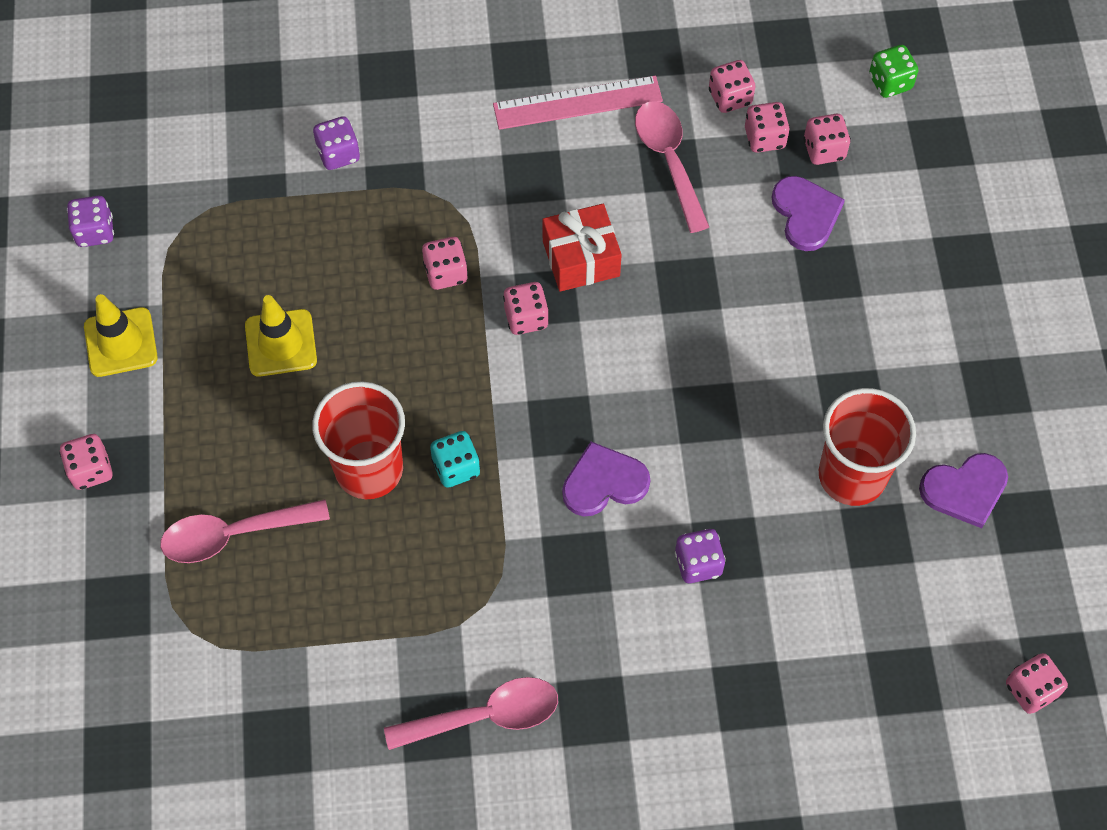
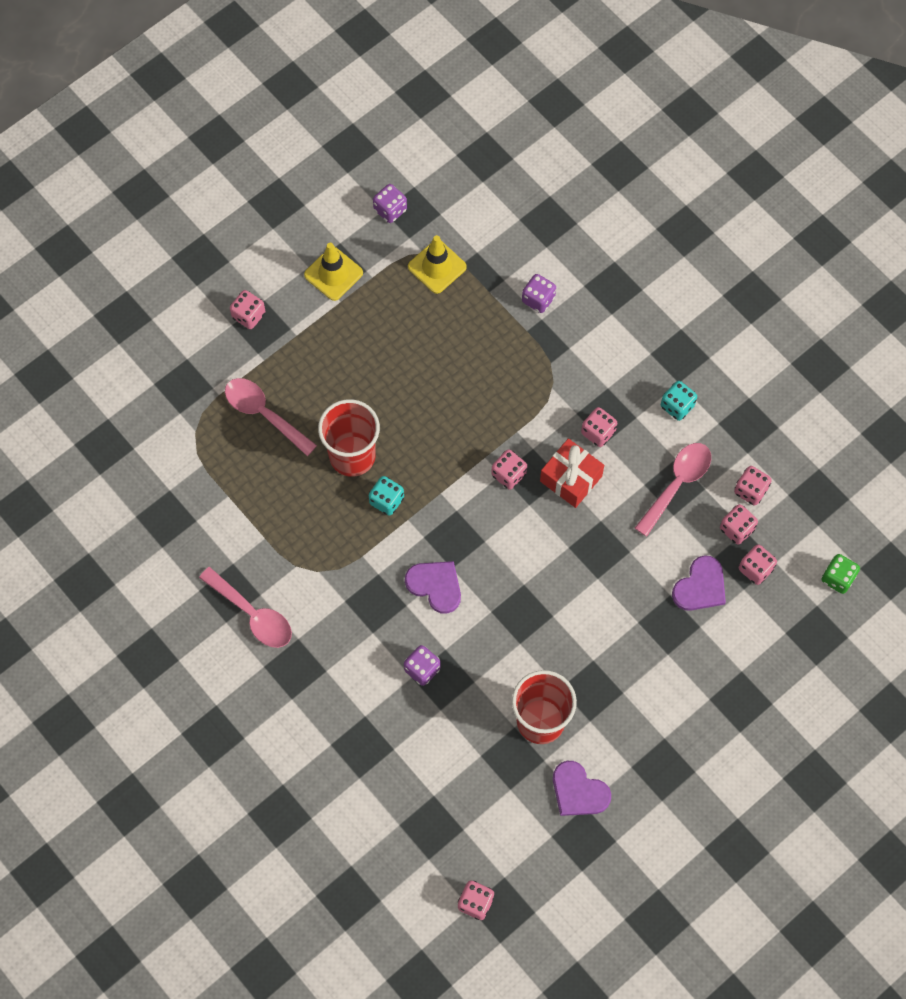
camera: 55 degrees right, 5 degrees up
(281, 343) = (394, 355): yellow traffic cone -> yellow traffic cone (437, 267)
(446, 273) = (504, 411): pink dice -> pink dice (598, 432)
(577, 103) = (677, 406): pink ruler -> turquoise dice

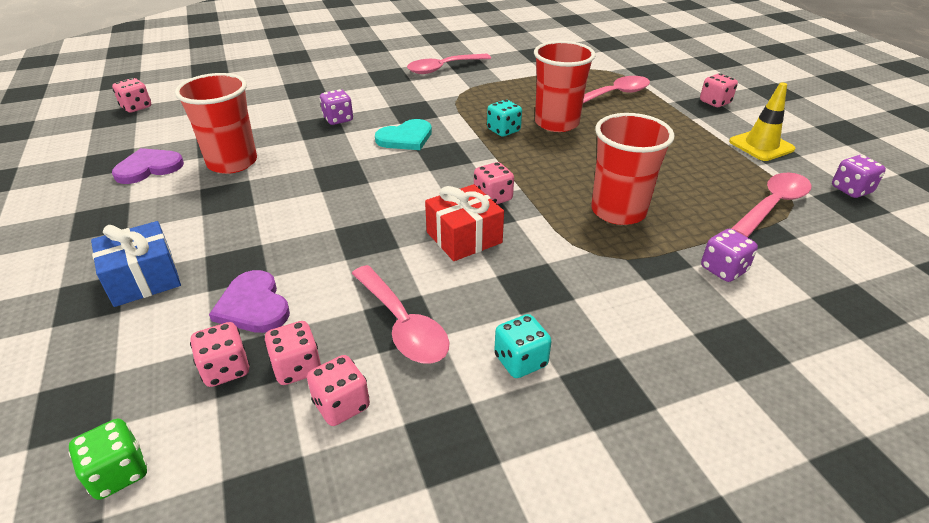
camera: 110 degrees right, 30 degrees down
(435, 585) = (406, 138): purple heart -> turquoise heart
(437, 267) = (773, 205): yellow traffic cone -> pink spoon
(490, 376) = (618, 211): none -> red cup
(598, 432) = (513, 273): pink dice -> none
(708, 679) = (144, 279): none -> blue gift

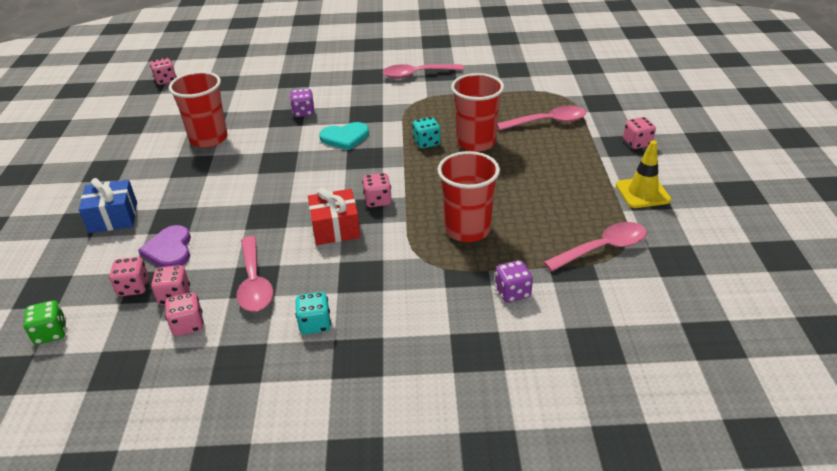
camera: 20 degrees right, 0 degrees up
(148, 168) = (152, 134): purple heart -> none
(851, 190) = (688, 248): purple dice -> none

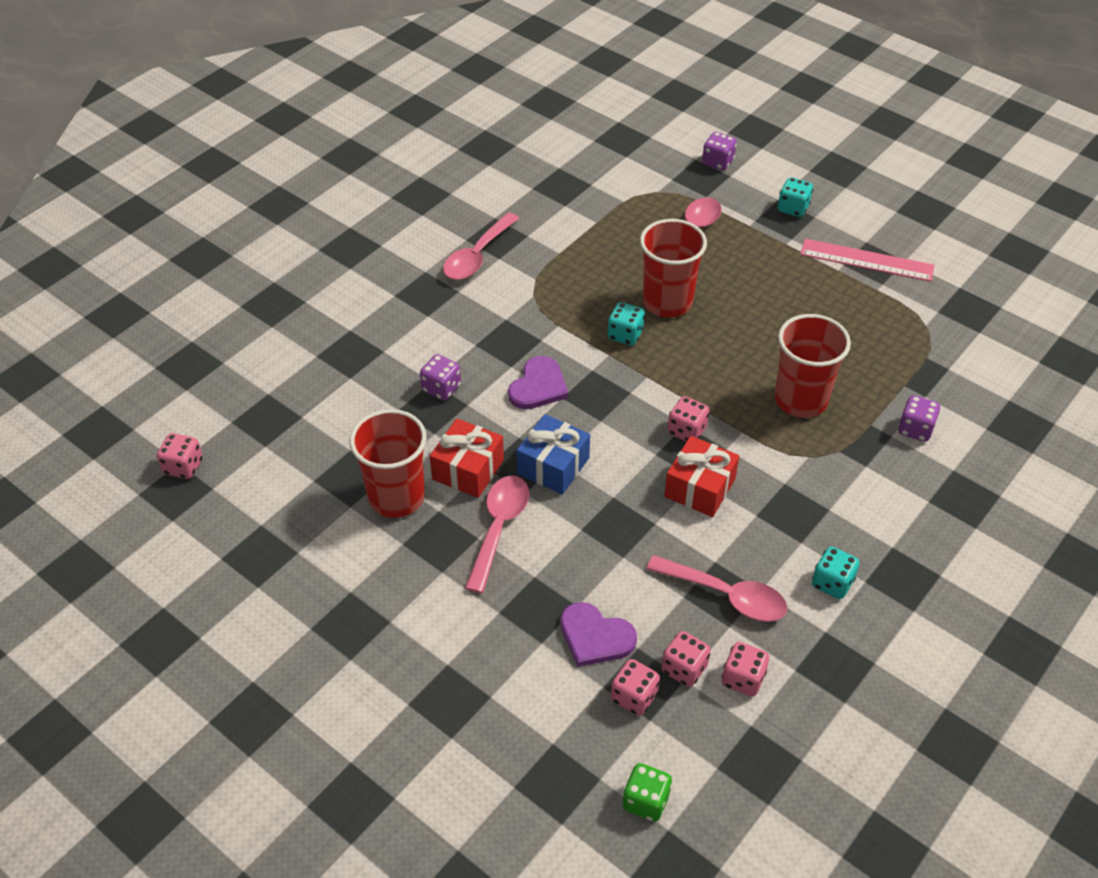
camera: 50 degrees left, 10 degrees up
(113, 217) = (473, 660): blue gift -> blue gift (553, 466)
(253, 148) = (468, 469): none -> red gift
(345, 137) = (538, 386): turquoise heart -> purple heart
(602, 248) = (914, 338): pink spoon -> pink spoon (498, 528)
(626, 100) = (717, 162): none -> purple dice
(637, 143) = (793, 208): pink dice -> turquoise dice
(642, 193) = (866, 260): yellow traffic cone -> pink ruler

